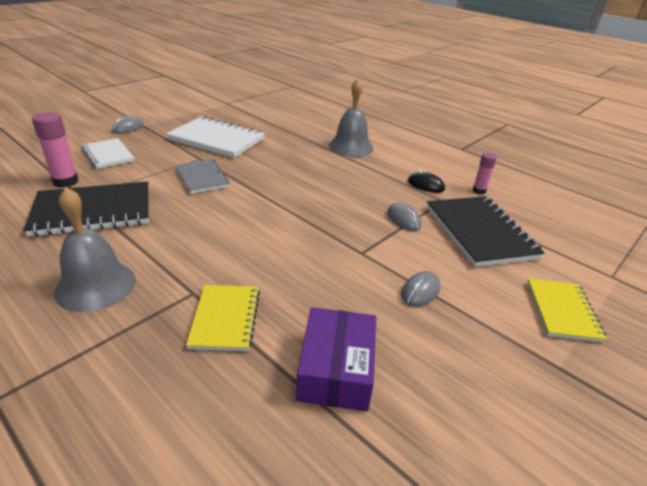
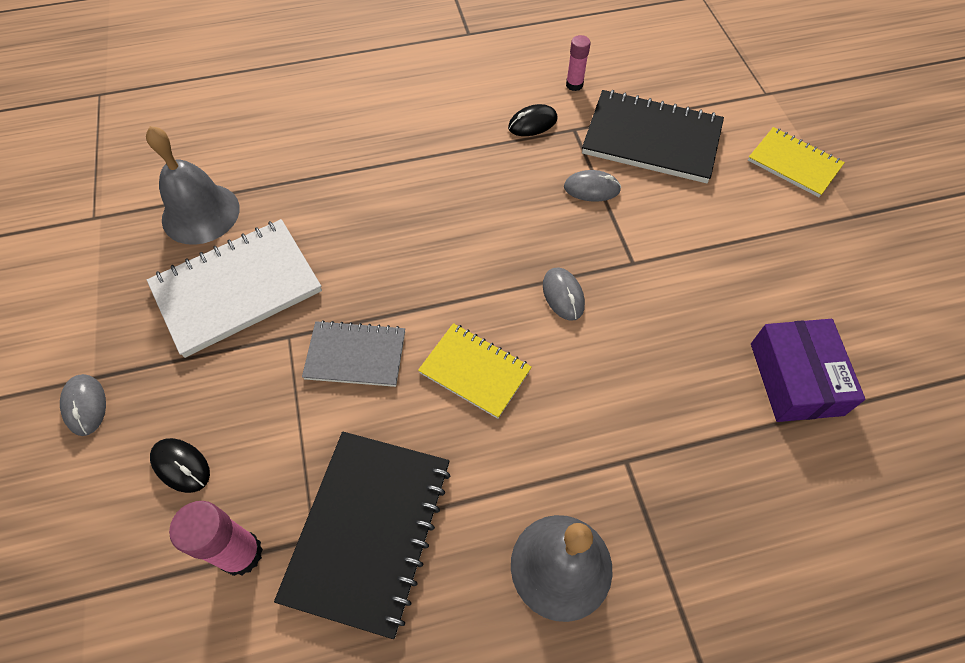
camera: 55 degrees left, 25 degrees up
(108, 155) = (181, 466): white notebook -> black mouse
(225, 318) = (685, 444): yellow notebook -> yellow notebook (475, 371)
(336, 369) = (795, 378): purple box -> purple box turned 45 degrees clockwise
(351, 147) = (383, 139): grey bell -> grey bell (200, 213)
(420, 291) = (720, 250): grey mouse -> grey mouse (563, 295)

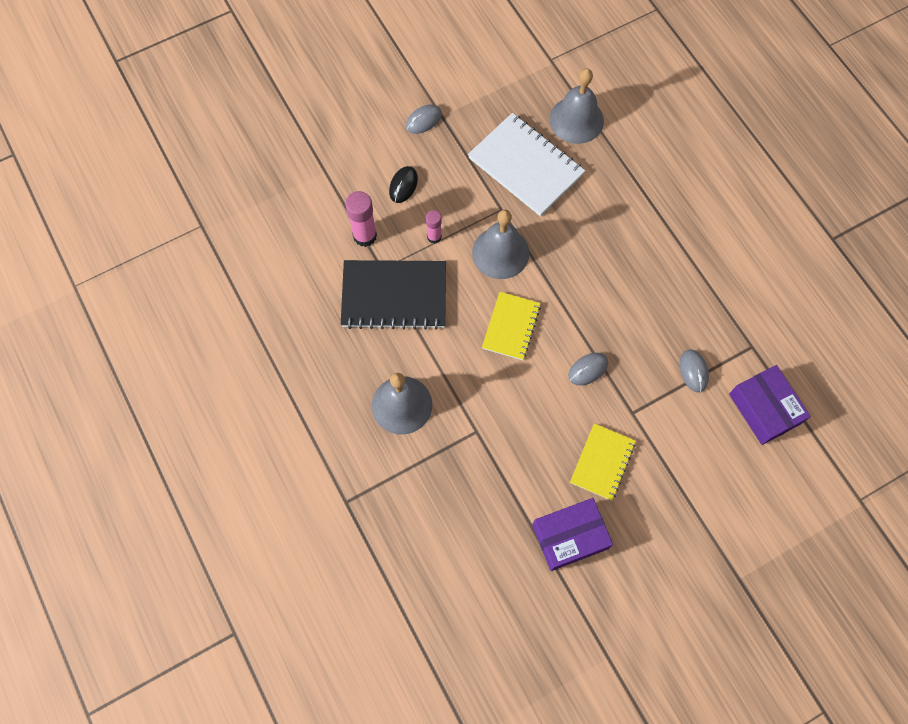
camera: 75 degrees right, 10 degrees up
(355, 355) = (500, 252): grey notebook -> grey bell
(532, 123) = (746, 313): black mouse -> none
(574, 85) = (804, 337): pink glue stick -> pink glue stick (434, 237)
(651, 139) = (764, 409): black notebook -> purple box
(794, 164) = (780, 528): yellow notebook -> yellow notebook (602, 462)

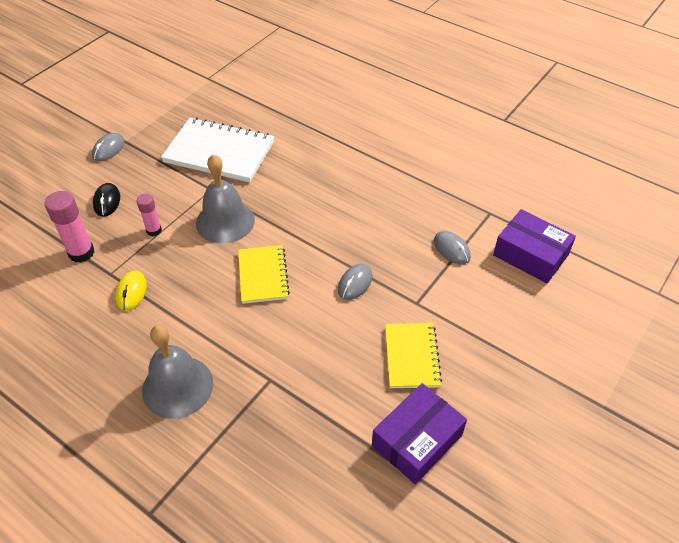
camera: 25 degrees left, 20 degrees down
(394, 296) = (131, 292): black notebook -> yellow mouse
(576, 120) = (249, 109): grey bell -> none

